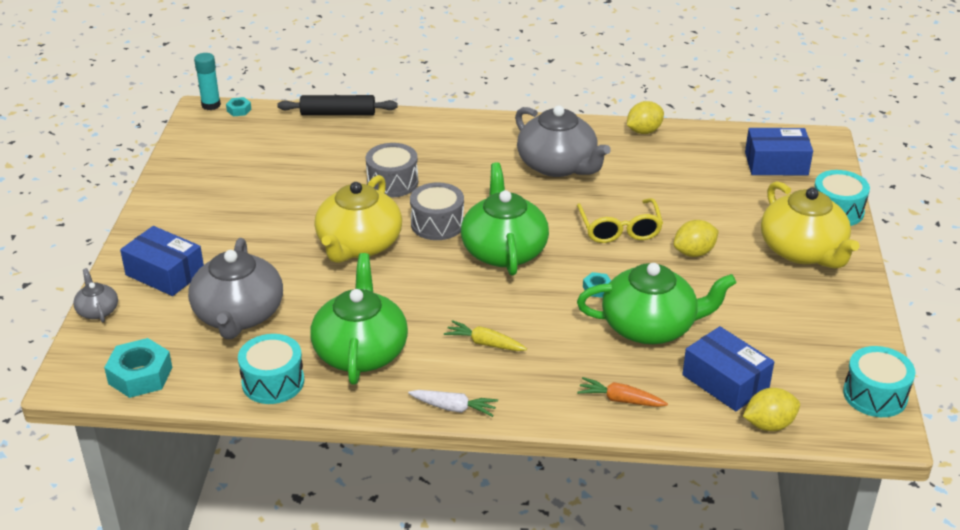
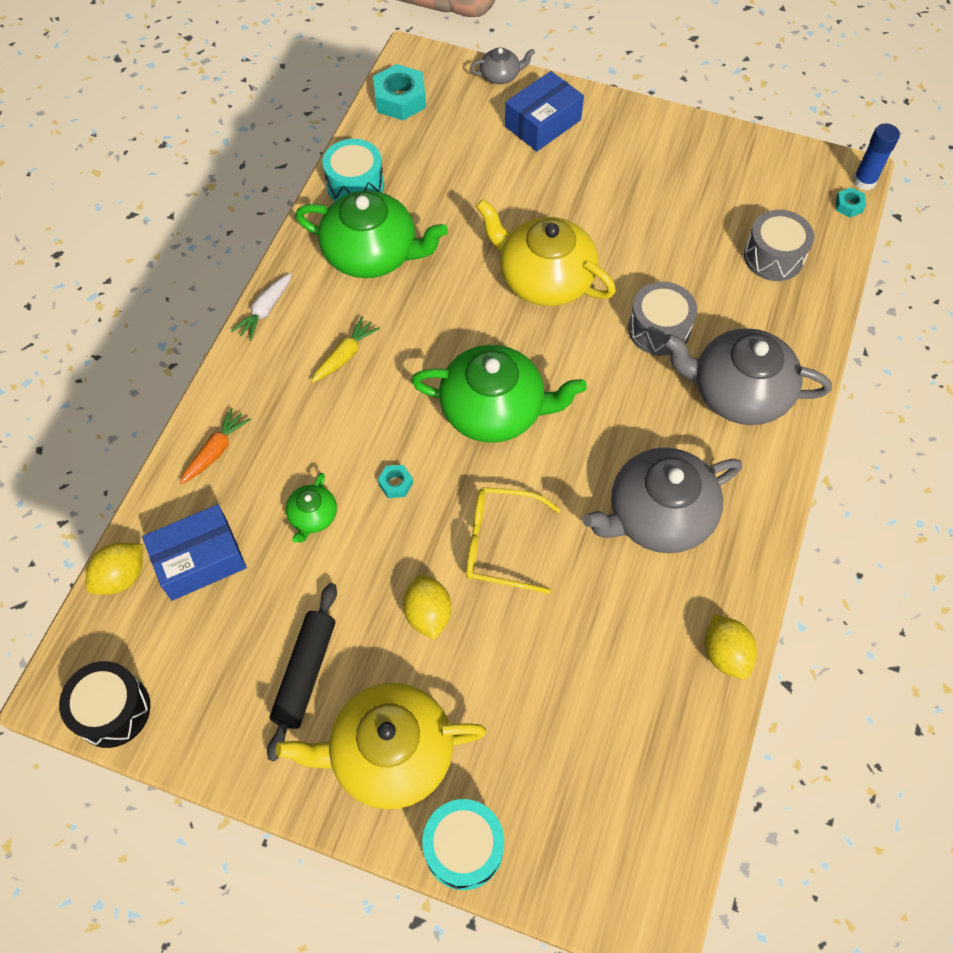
camera: 105 degrees right, 25 degrees up
(211, 105) = (864, 181): turquoise glue stick -> blue glue stick
(238, 315) = (459, 170): grey teapot -> grey teapot (738, 392)
(338, 114) = (826, 300): black rolling pin -> black rolling pin (305, 673)
(437, 224) = (563, 357): grey drum -> grey drum (773, 257)
(650, 327) = (313, 516): green teapot -> green teapot, size x0.47
(769, 424) = (122, 577): yellow lemon -> yellow lemon turned 45 degrees clockwise
(776, 163) = (602, 814): blue box -> none
(875, 395) = (112, 710): turquoise drum -> black drum

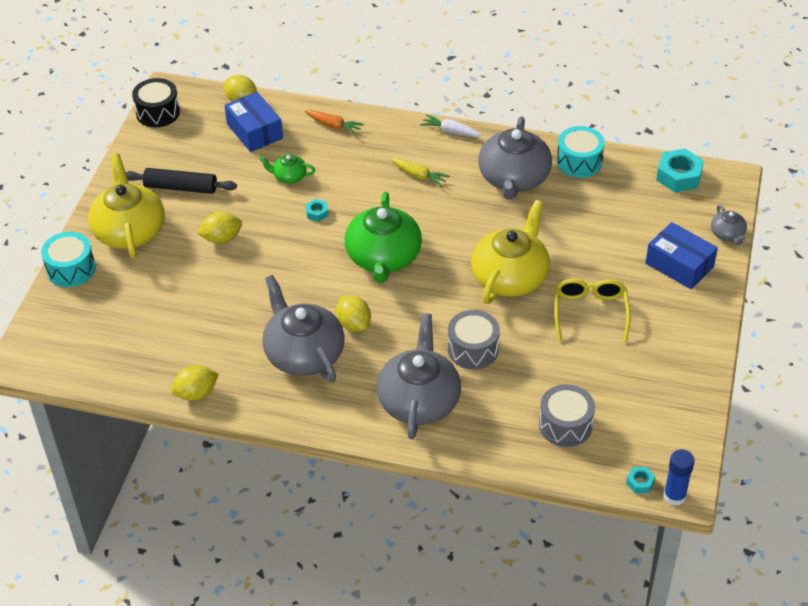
camera: 85 degrees right, 15 degrees down
(372, 254) = (513, 178): green teapot -> grey teapot
(500, 544) = (274, 269): yellow glasses -> yellow glasses (590, 312)
(610, 453) = (353, 324): none -> yellow lemon

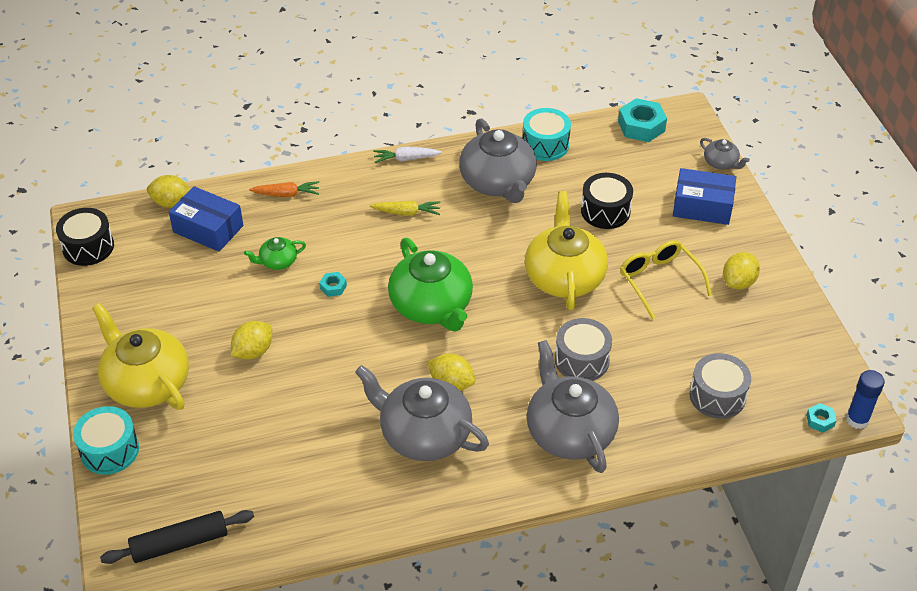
camera: 30 degrees left, 0 degrees up
(181, 187) = (170, 316): black rolling pin -> black rolling pin (180, 543)
(196, 393) = (344, 524): yellow lemon -> yellow lemon (738, 282)
(588, 236) = (605, 211): none -> black drum

